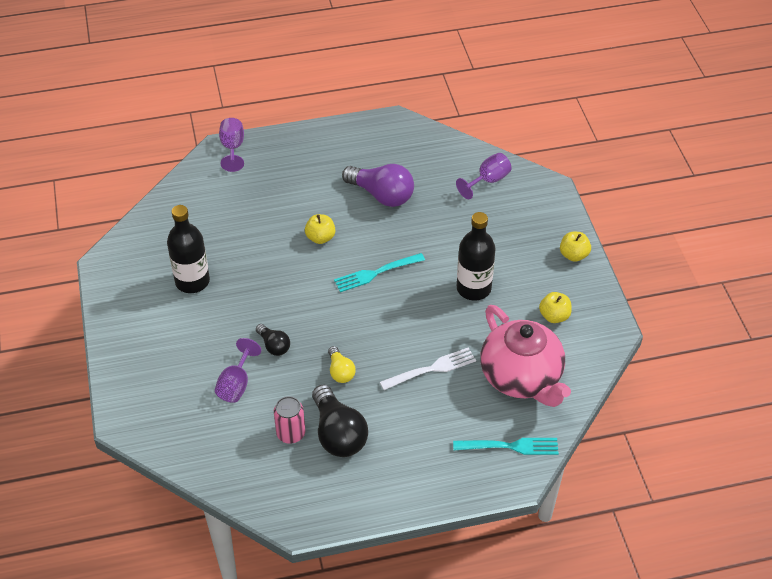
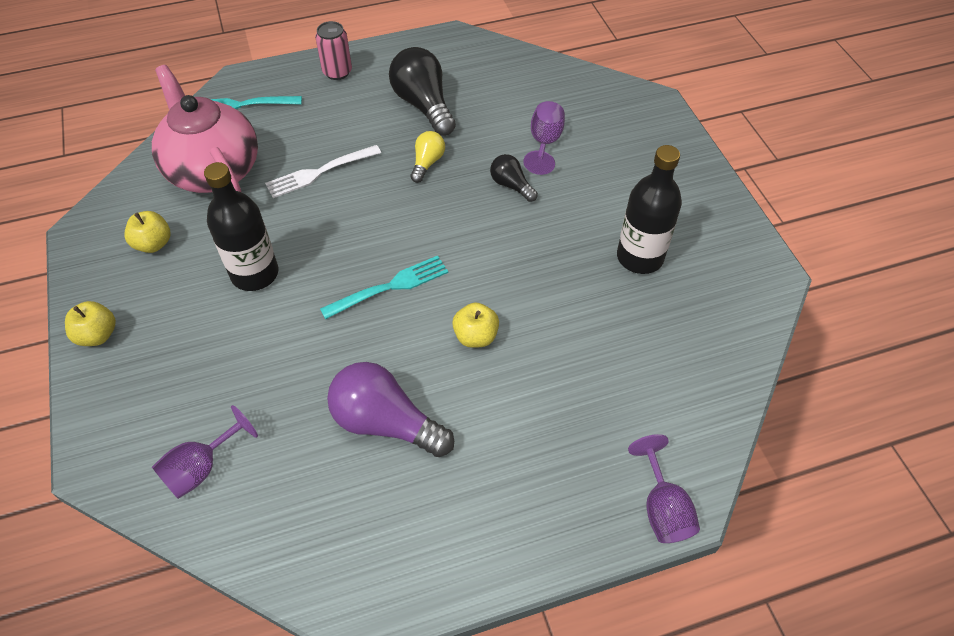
camera: 175 degrees right, 5 degrees up
(291, 433) = (474, 102): pink can -> pink can (337, 72)
(340, 371) = (427, 163): yellow light bulb -> yellow light bulb turned 45 degrees clockwise

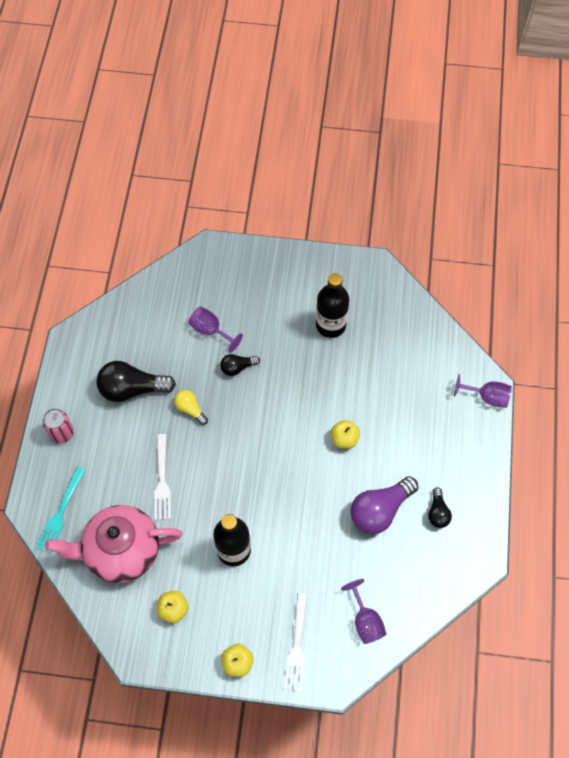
camera: 65 degrees left, 10 degrees up
(139, 394) = (297, 645): none -> white fork
(390, 287) = (284, 472): turquoise fork -> none
(418, 506) = (437, 513): none -> black light bulb

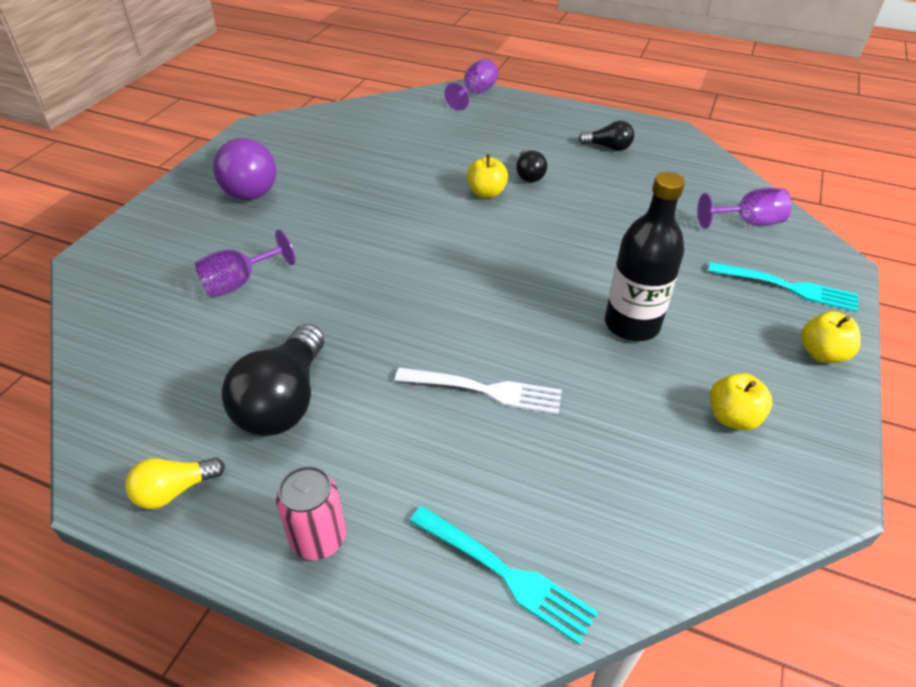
camera: 75 degrees left, 20 degrees down
(121, 551) = (611, 476): pink teapot -> none
(190, 409) = (366, 331): yellow light bulb -> yellow light bulb (174, 491)
(237, 367) = (323, 266): black light bulb -> black light bulb (529, 175)
(297, 645) = (788, 287): white fork -> turquoise fork
(331, 325) = (314, 174): black bottle -> none
(380, 510) = (596, 185): purple light bulb -> purple light bulb (248, 186)

